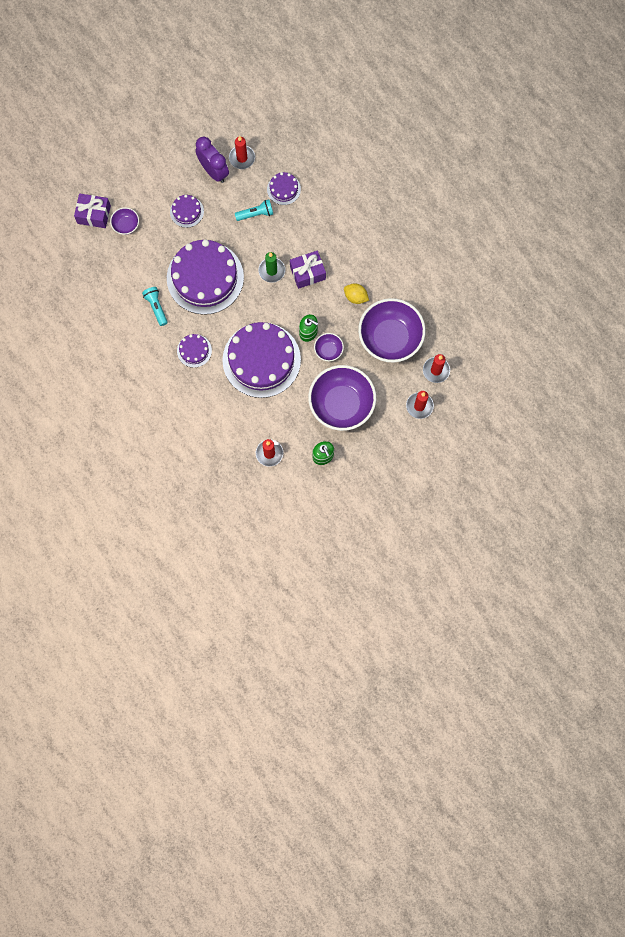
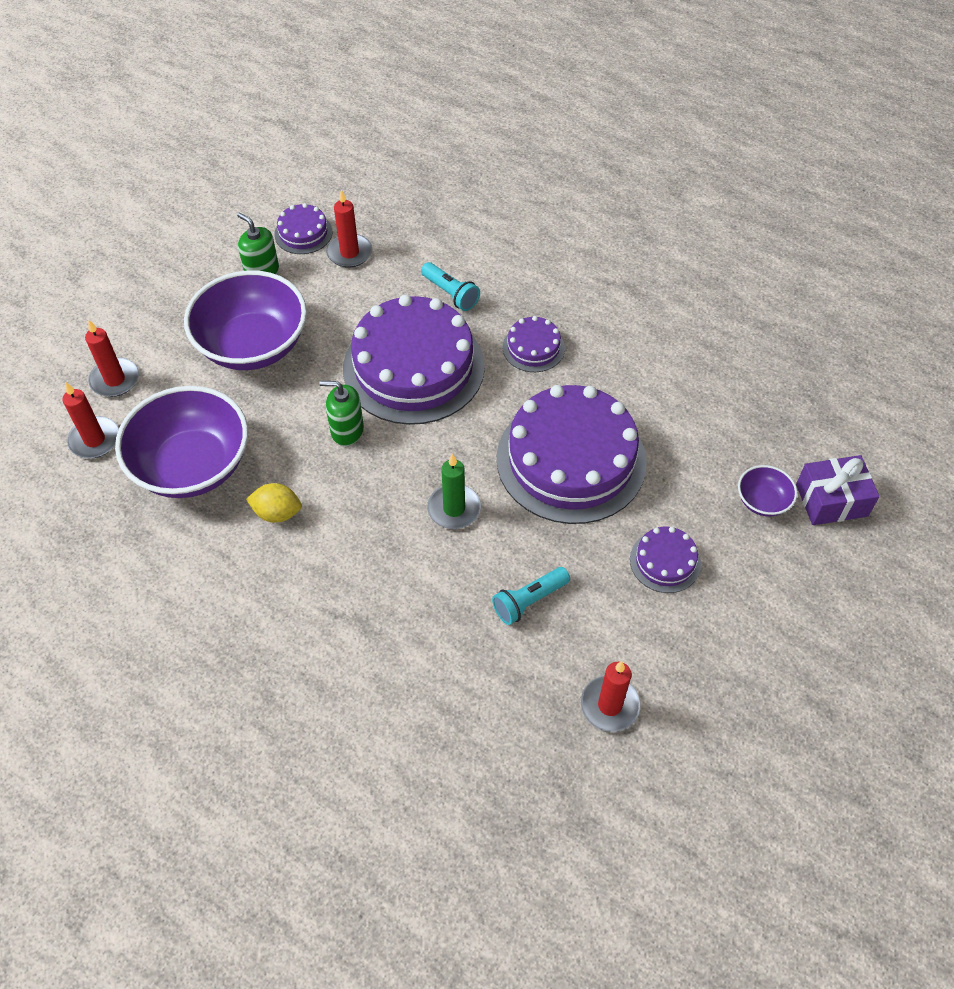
camera: 160 degrees right, 20 degrees down
(156, 307) = (631, 389): turquoise flashlight -> turquoise flashlight (450, 293)
(214, 171) = (653, 657): purple clock -> none
(283, 189) = (494, 669): purple cake -> purple cake (303, 233)
(307, 273) = (384, 526): purple gift -> none
(328, 350) = (301, 414): purple bowl -> none

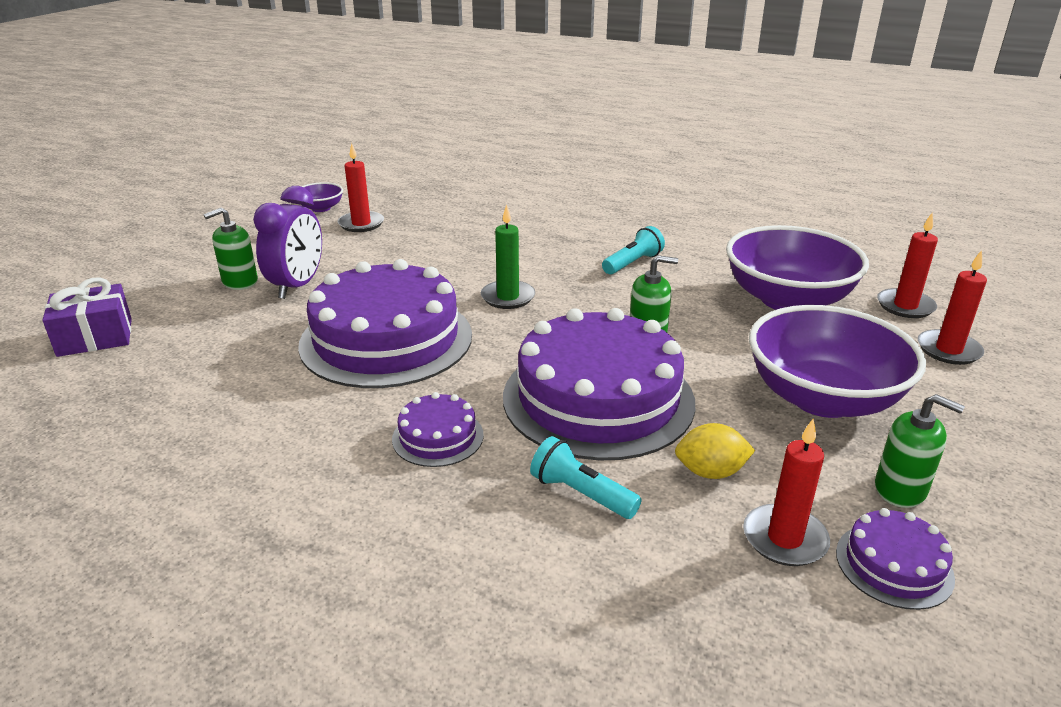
camera: 170 degrees right, 25 degrees down
(277, 513) = (677, 280): yellow lemon -> yellow lemon (710, 472)
(529, 601) = (427, 258): turquoise flashlight -> turquoise flashlight (632, 263)
(665, 561) = (297, 286): purple cake -> purple clock
(727, 579) = (240, 282): none -> green soap dispenser
(762, 501) = (176, 330): purple bowl -> purple bowl (321, 208)

